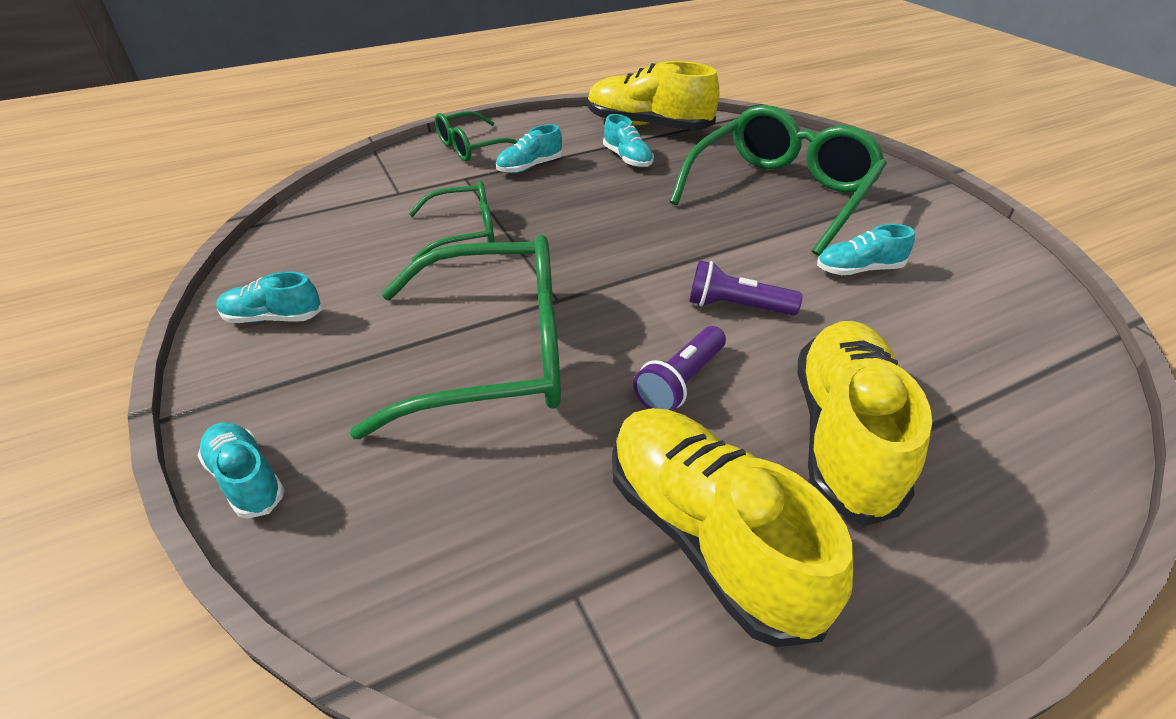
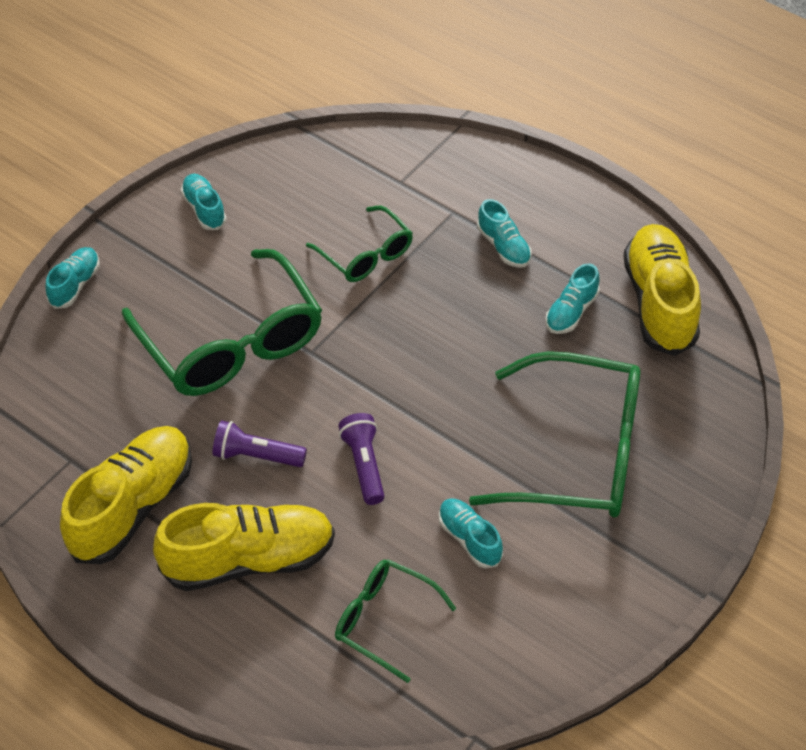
camera: 65 degrees right, 10 degrees up
(471, 147) = (513, 188): green glasses -> green glasses (383, 620)
(530, 167) = (503, 246): turquoise shoe -> turquoise shoe turned 150 degrees counterclockwise

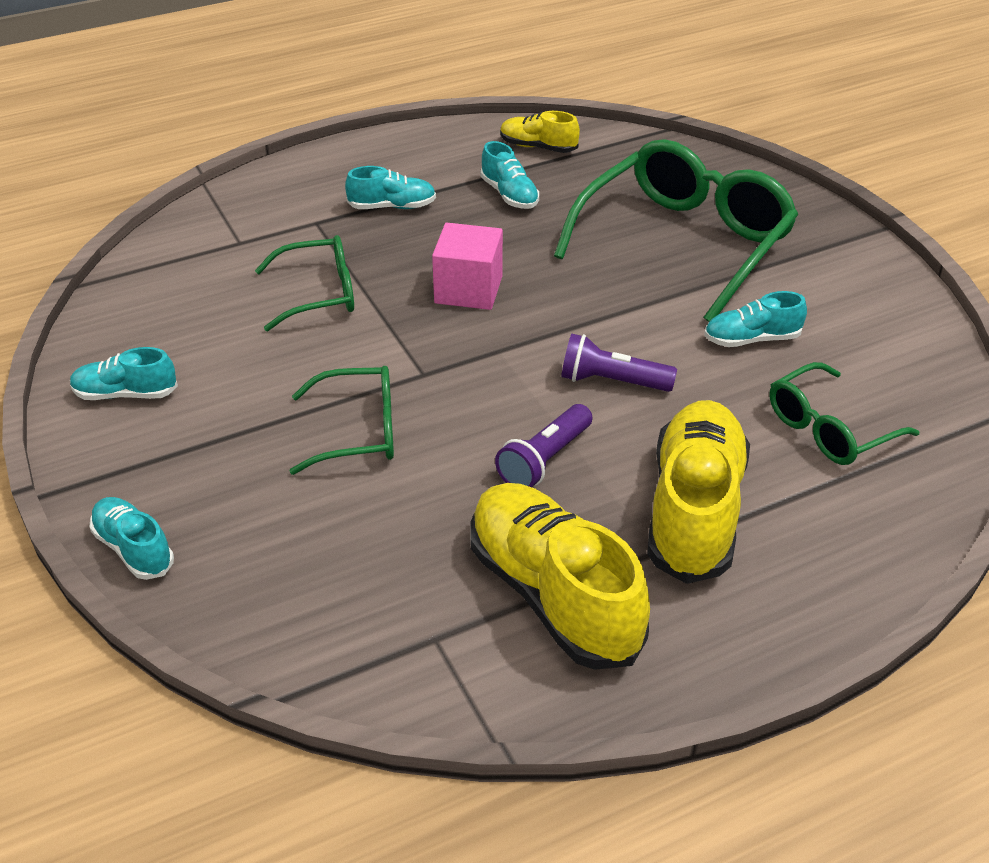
camera: 65 degrees left, 10 degrees down
(232, 343) = (359, 431): green glasses -> green glasses, size x0.54
(424, 337) = (468, 290): none -> pink cube
(660, 302) = (538, 147): yellow shoe -> yellow shoe, size x0.51

